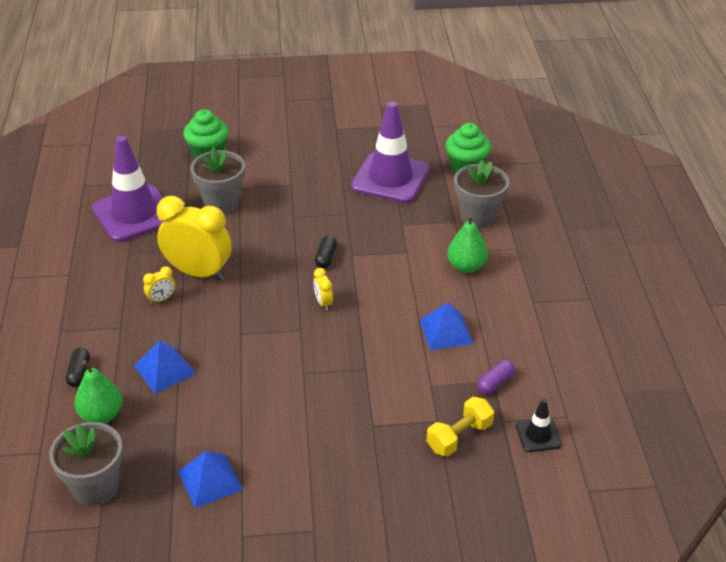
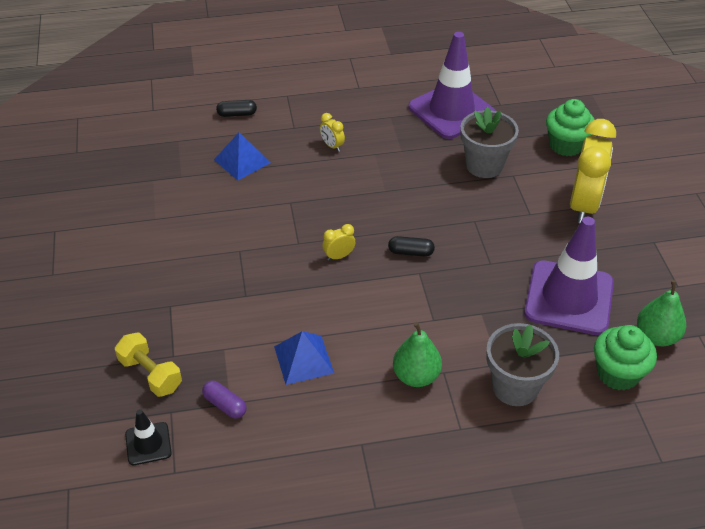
camera: 85 degrees right, 5 degrees up
(95, 487) = (115, 143): grey flower pot -> none
(101, 415) = (189, 134): green pear -> green pear (656, 336)
(198, 273) = (372, 164): yellow clock -> yellow clock (583, 205)
(210, 480) = (114, 205): blue pyramid -> none

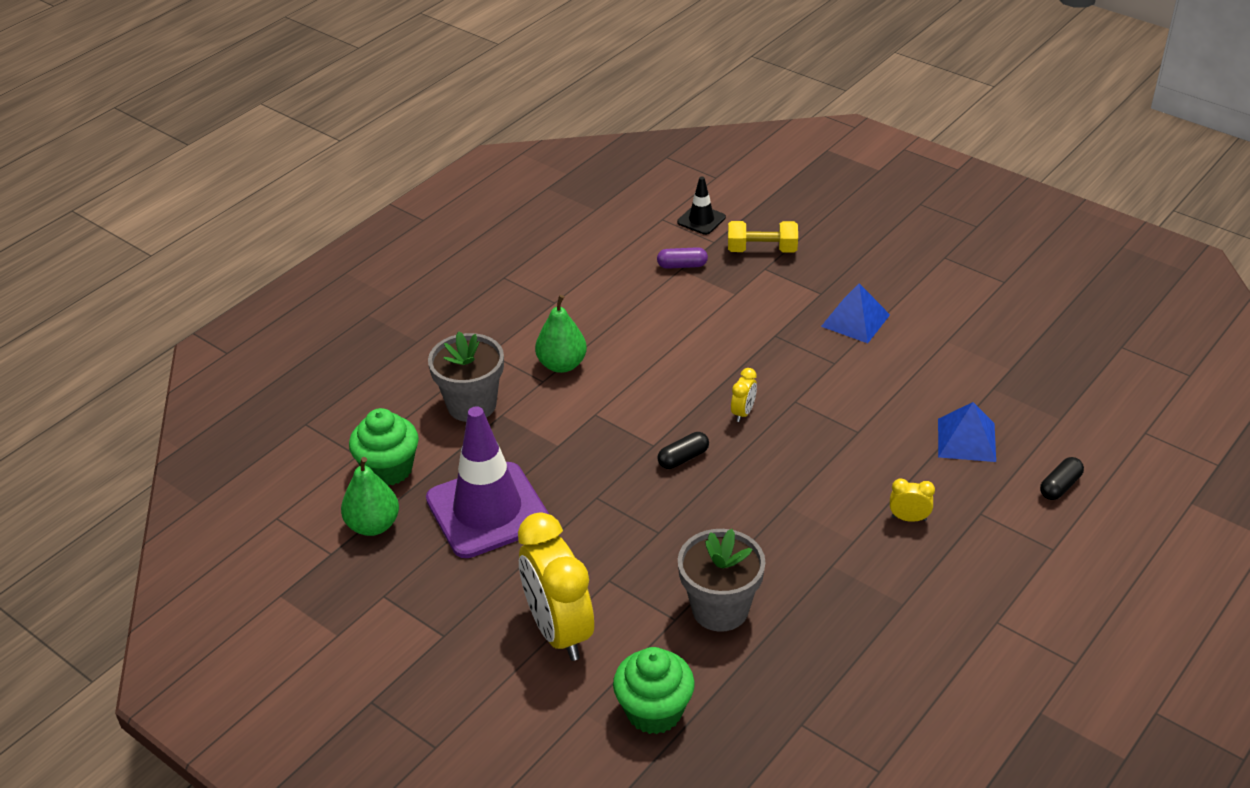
camera: 140 degrees right, 5 degrees down
(303, 359) = (664, 323): blue pyramid -> blue pyramid (855, 320)
(451, 111) = (846, 666): purple traffic cone -> none

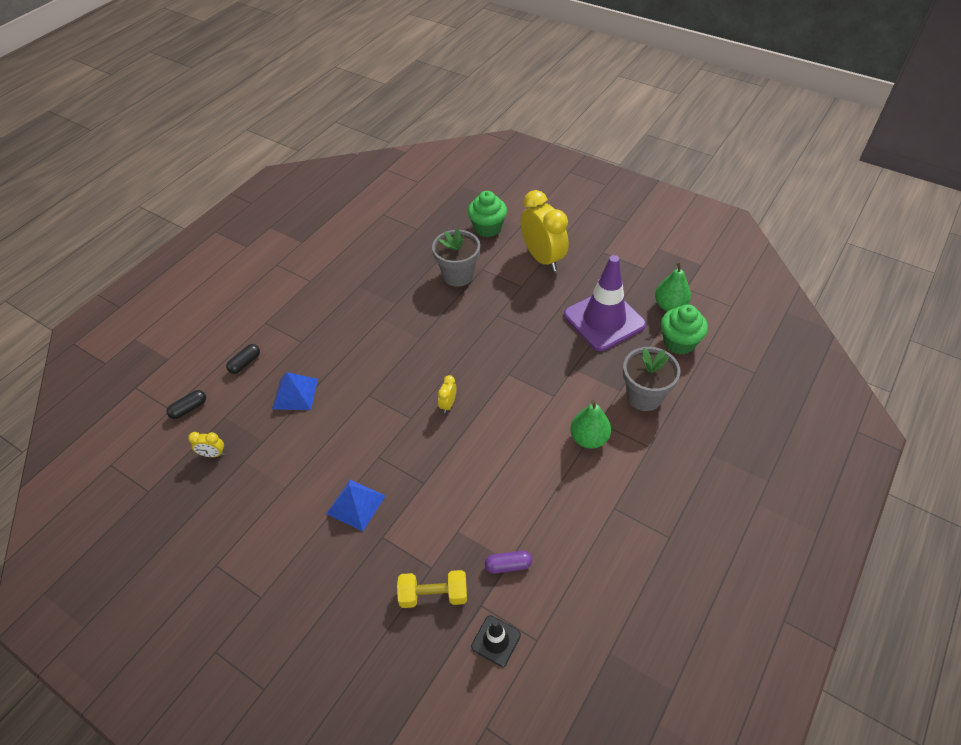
camera: 175 degrees right, 10 degrees up
(683, 458) = (487, 365): black capsule -> black capsule (189, 409)
(909, 518) = (345, 334): yellow clock -> yellow clock (213, 454)

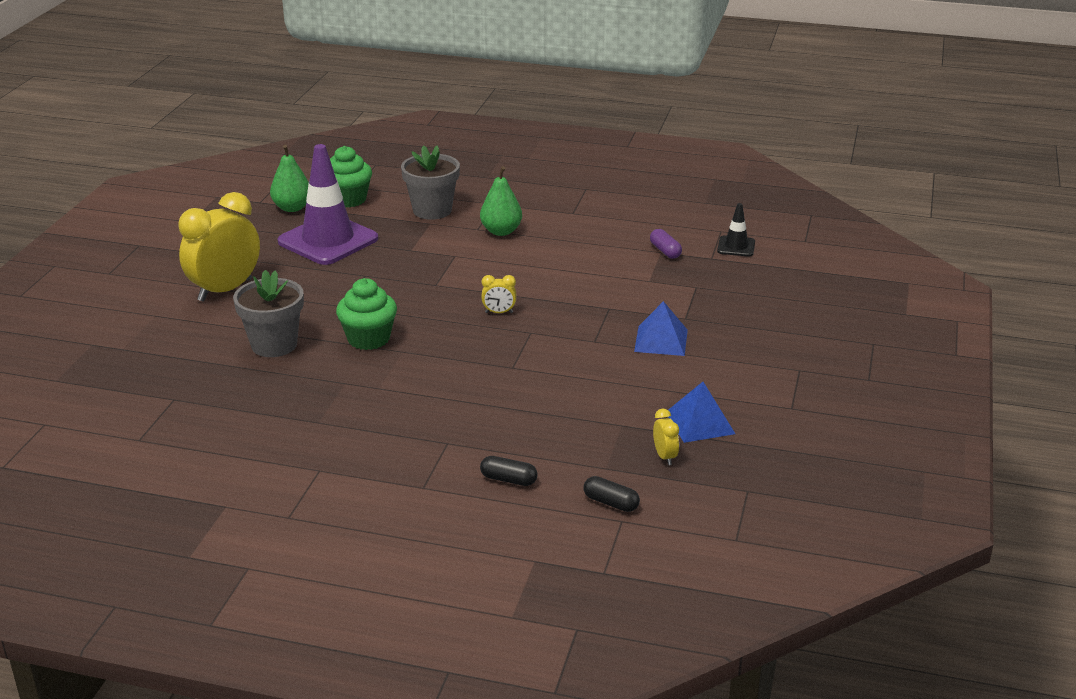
camera: 110 degrees left, 20 degrees down
(295, 393) = (538, 421): blue pyramid -> blue pyramid (699, 423)
(433, 595) = (720, 280): yellow dumbbell -> none
(487, 228) = (165, 339): green cupcake -> green cupcake (368, 339)

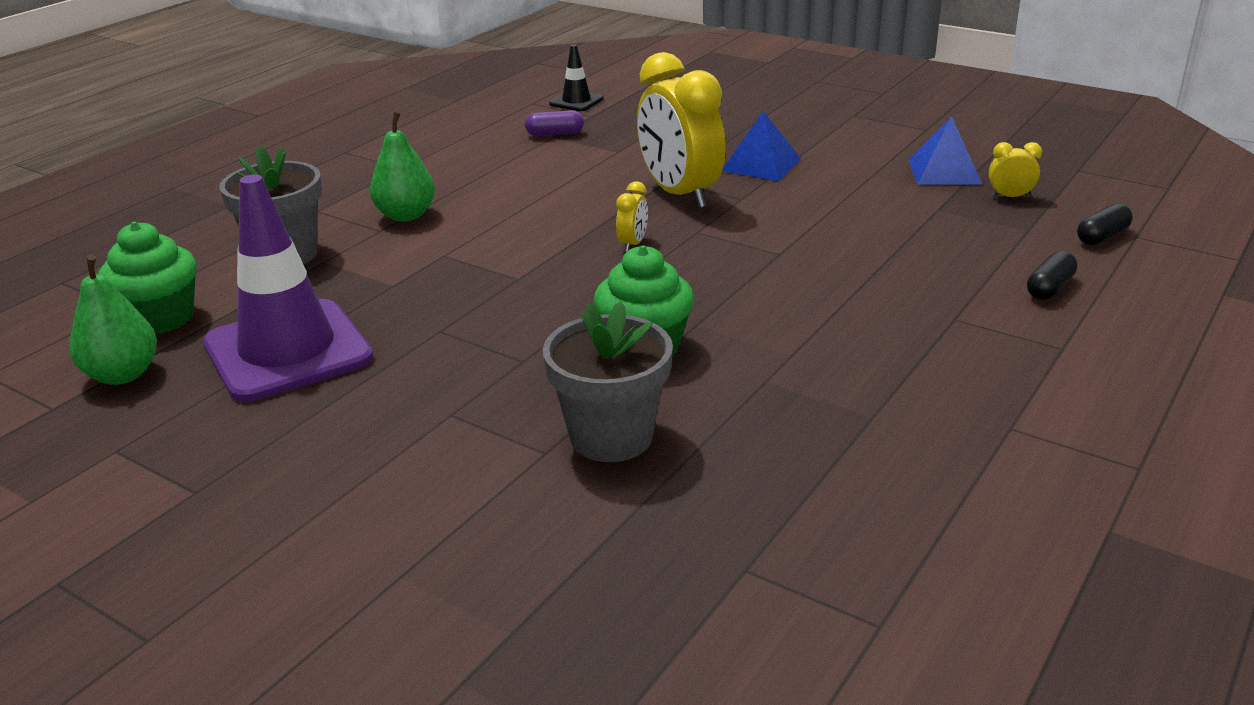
camera: 70 degrees left, 0 degrees up
(225, 290) = (371, 476): yellow clock -> yellow clock (680, 194)

